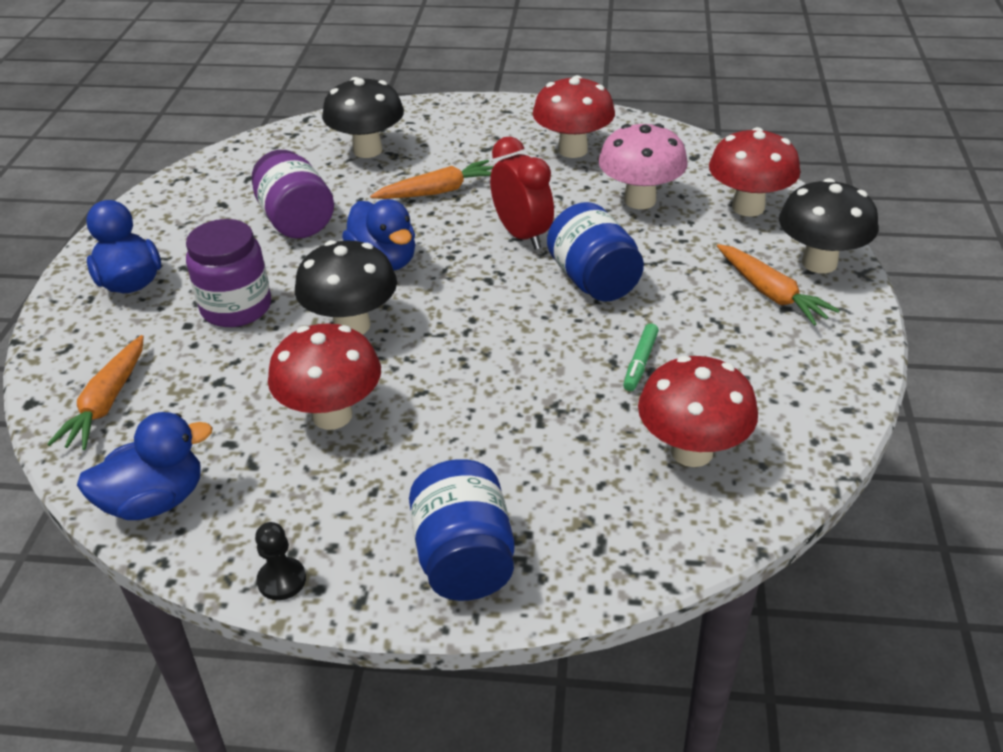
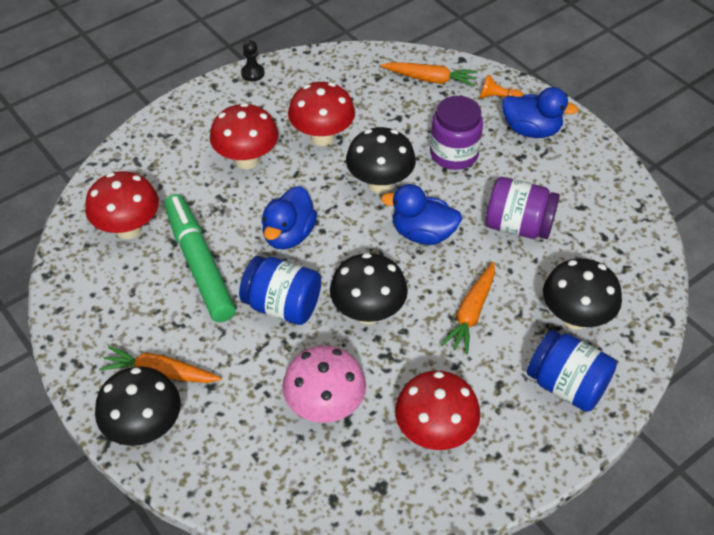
camera: 135 degrees right, 10 degrees up
(91, 332) = (498, 98): none -> orange pawn
(107, 402) = (430, 79): orange carrot -> orange carrot turned 135 degrees clockwise
(155, 501) = (343, 64): blue duck -> blue duck (289, 235)
(464, 558) = (189, 121): blue jar -> blue jar (566, 385)
(522, 235) = (368, 313): red clock -> black mushroom
(640, 362) = (199, 264): green marker -> green marker, size x2.43
(748, 207) = (239, 459): red mushroom -> red mushroom (247, 160)

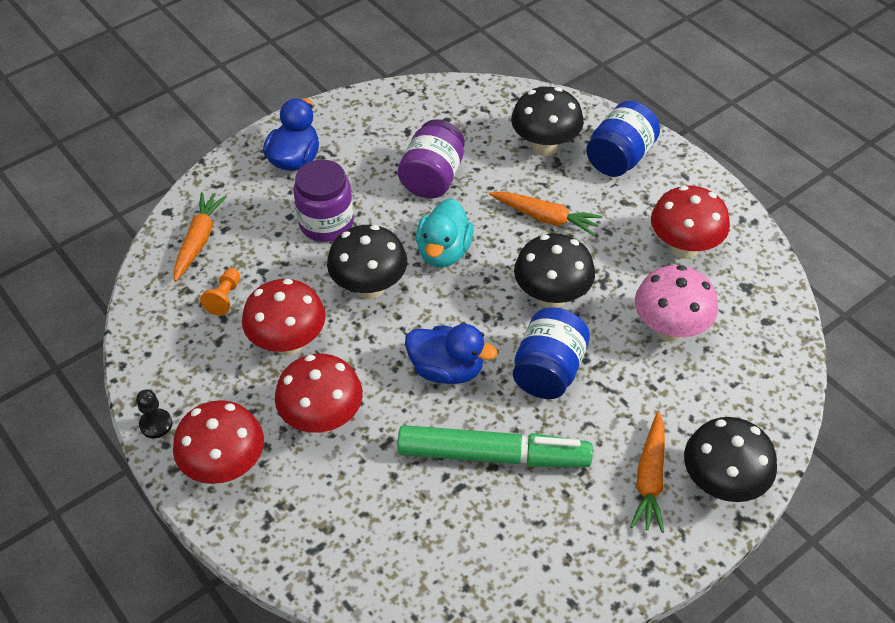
camera: 90 degrees left, 0 degrees up
(128, 229) = (439, 540): red mushroom -> red mushroom (226, 467)
(199, 264) = (493, 455): green marker -> green marker turned 150 degrees counterclockwise
(423, 234) = (444, 252): blue duck -> turquoise duck
(498, 98) = (240, 183): orange pawn -> orange pawn (224, 298)

